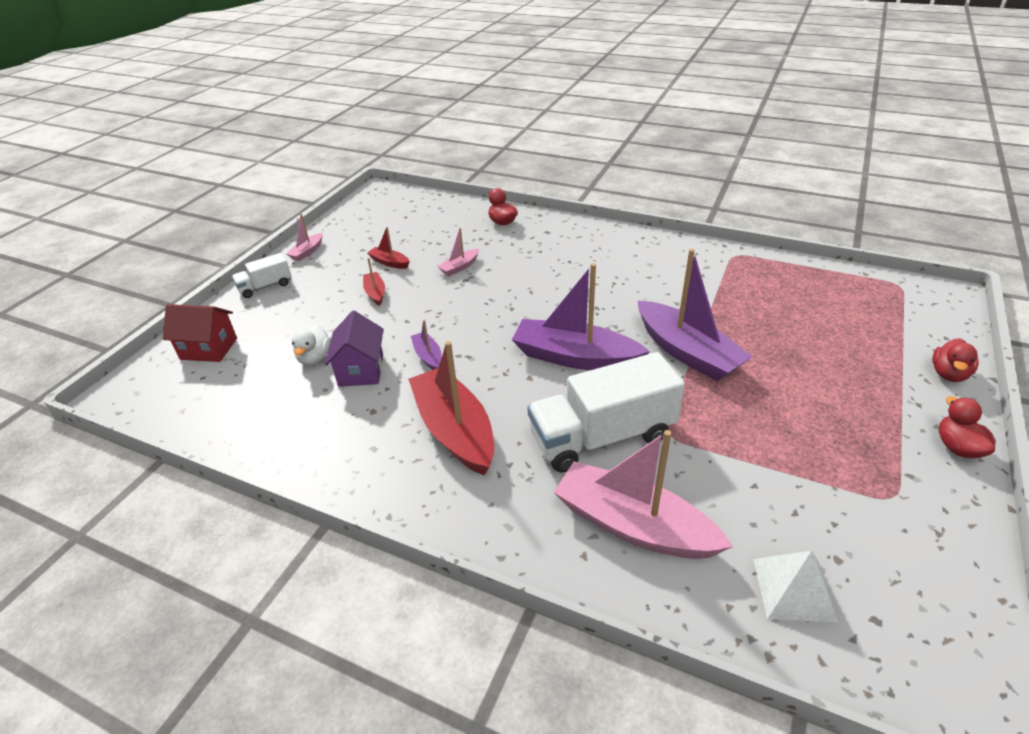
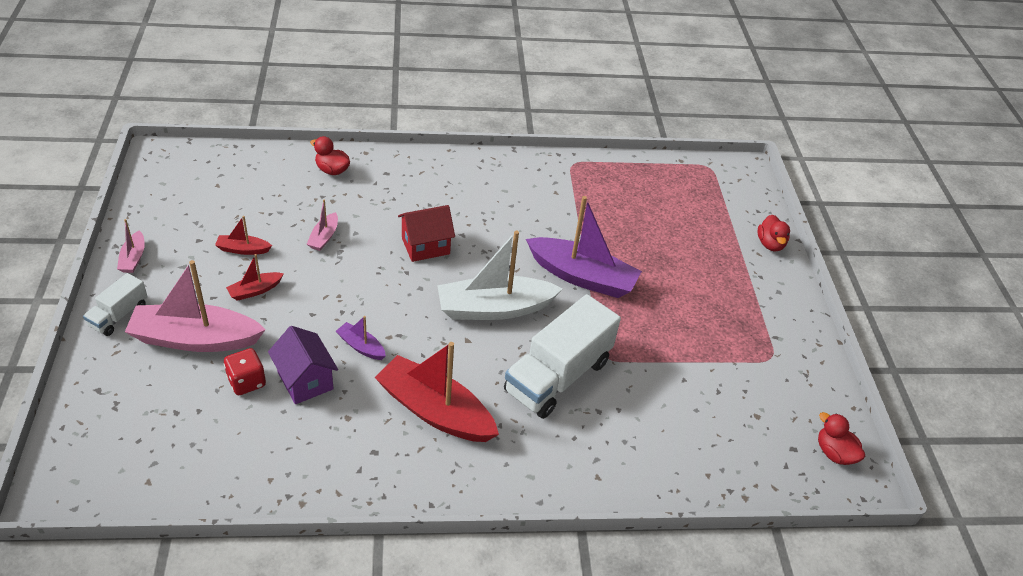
camera: 35 degrees left, 5 degrees up
(209, 348) = (116, 407): red house -> red house (425, 246)
(315, 358) = (246, 382): white duck -> red dice
(375, 293) = (255, 290): red boat -> red boat turned 75 degrees counterclockwise
(574, 357) = (494, 308): purple boat -> white boat
(633, 525) = (619, 441): pink boat -> pink boat (195, 339)
(793, 589) = (740, 447): white pyramid -> none
(957, 447) = (795, 305): red duck -> red duck (834, 453)

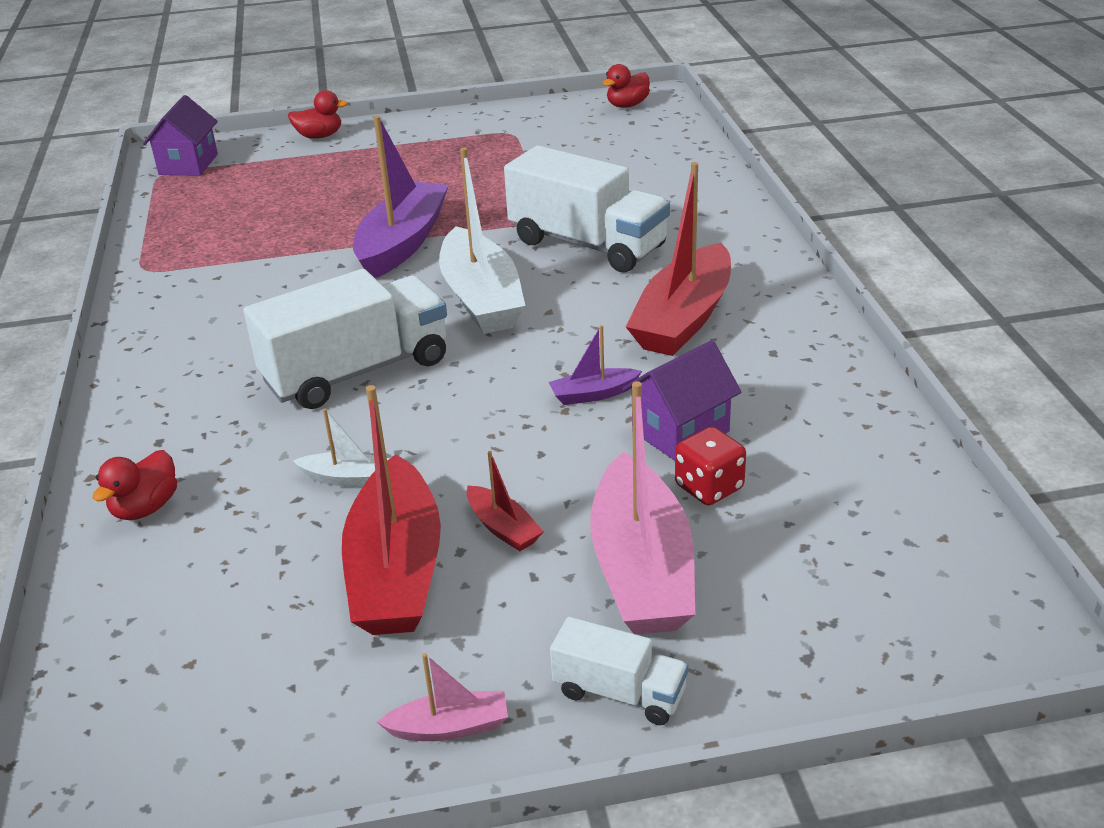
camera: 90 degrees left, 10 degrees down
(243, 249) = (396, 570): red boat -> red boat, size x2.19
(324, 237) = (348, 478): pink boat -> white boat
(361, 346) = (593, 394): purple boat -> purple boat turned 45 degrees clockwise
(425, 246) = (357, 371): red house -> white truck
(724, 179) = (188, 164): none -> purple house

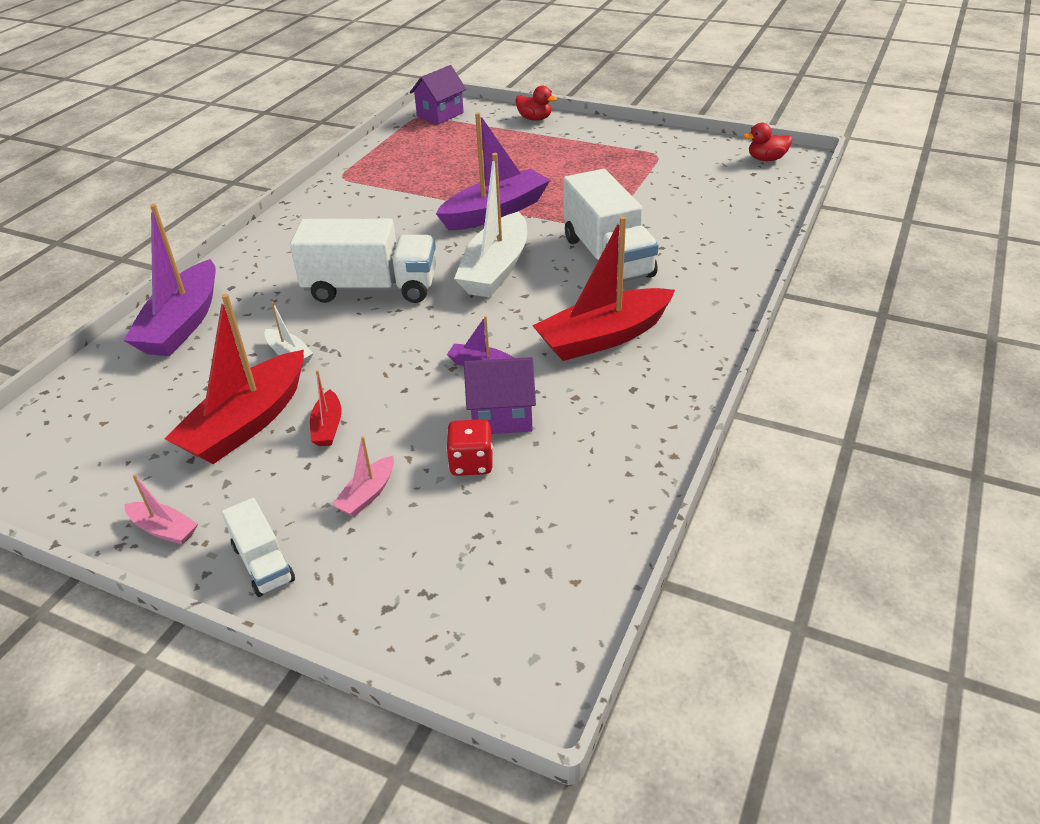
camera: 35 degrees right, 5 degrees up
(146, 508) = (182, 324): red duck -> purple boat
(641, 569) = (367, 494): pink boat -> pink boat, size x0.46

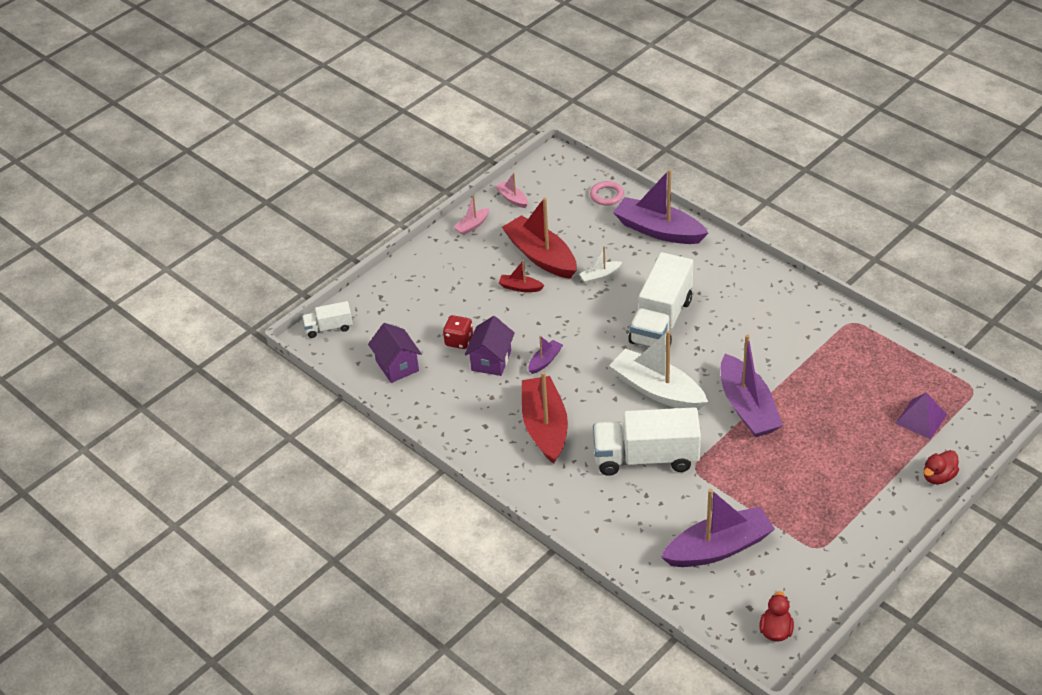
camera: 110 degrees right, 5 degrees up
(92, 387) = (606, 195): none -> pink ring
(263, 563) = (431, 258): white truck -> white truck (329, 328)
(367, 494) = (457, 298): pink boat -> pink boat (512, 198)
(440, 114) = (973, 406): purple house -> purple house (397, 366)
(467, 132) = (921, 419): none -> purple pyramid
(698, 197) = (718, 548): none -> purple boat

